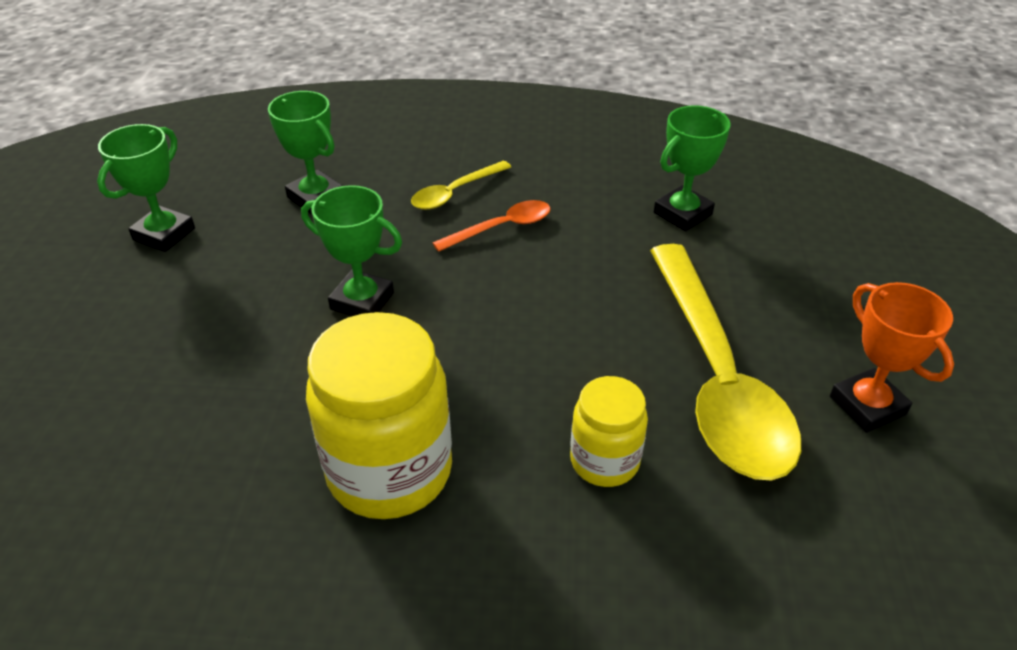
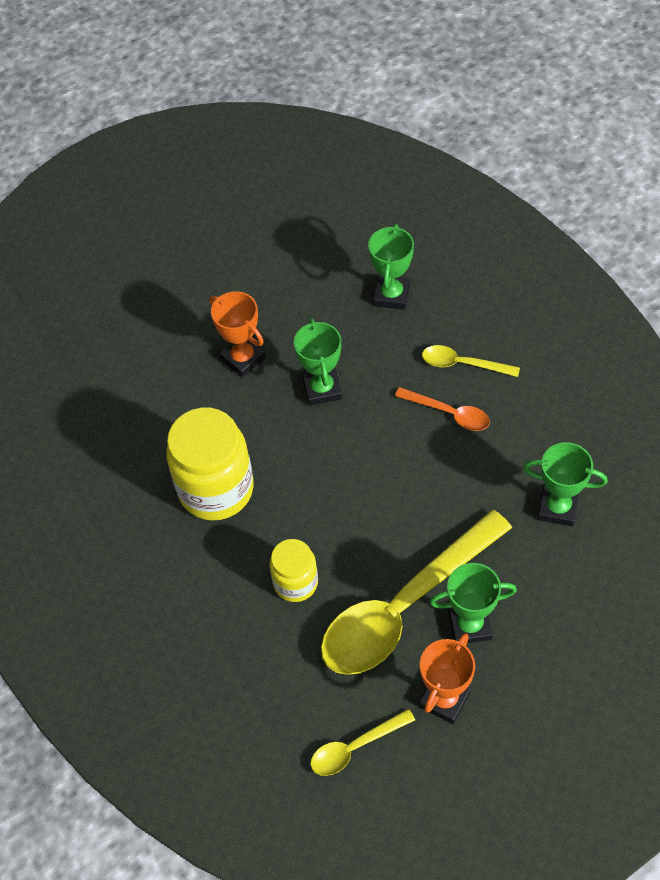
camera: 60 degrees right, 15 degrees up
(164, 234) = (295, 251): green trophy -> green trophy (469, 625)
(237, 345) = (243, 358): none -> orange trophy
(895, 526) = (355, 747): none -> yellow spoon

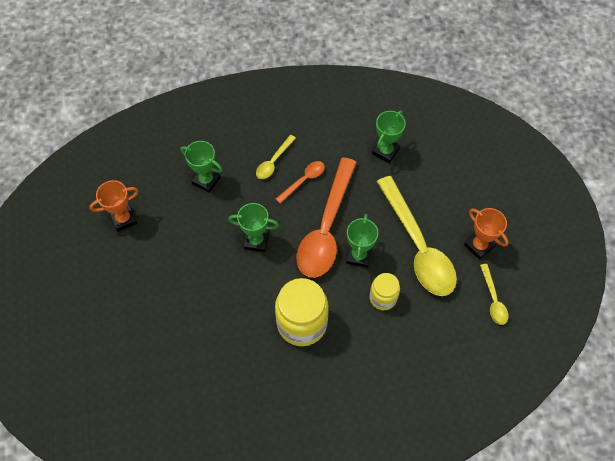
camera: 75 degrees left, 5 degrees up
(243, 358) = (212, 278): orange trophy -> orange trophy (124, 219)
(382, 469) = (326, 228): none -> orange spoon
(469, 625) = (440, 218): green trophy -> green trophy (358, 256)

